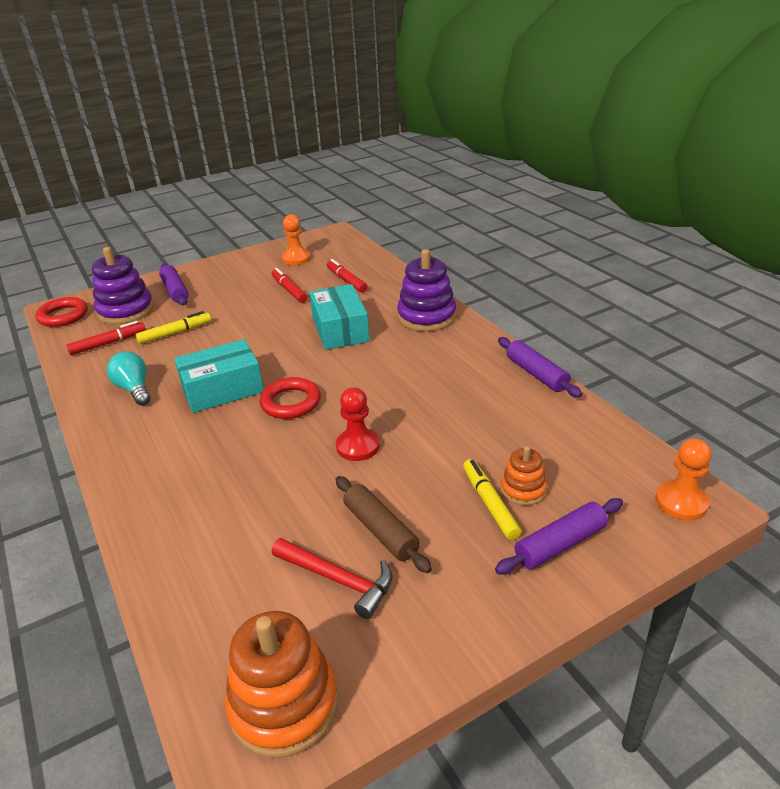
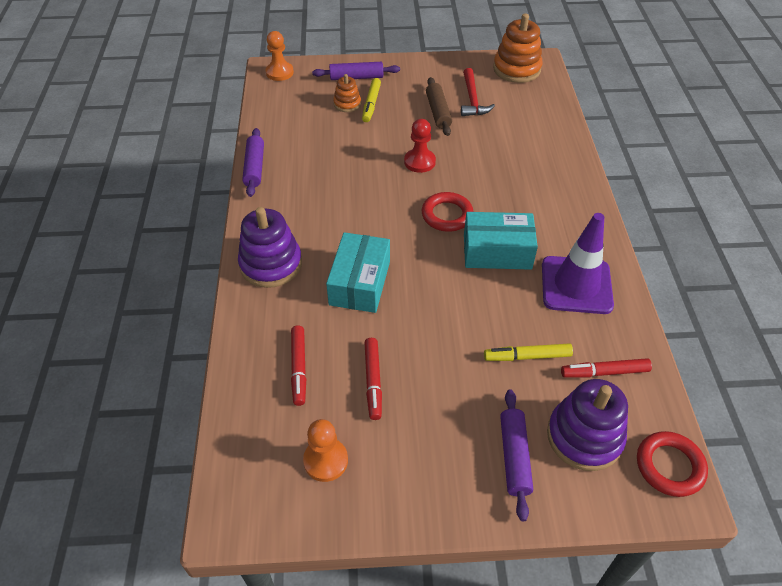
camera: 155 degrees left, 15 degrees up
(134, 389) = (576, 285): turquoise light bulb -> purple traffic cone
(338, 579) = (472, 99): red hammer -> red hammer turned 150 degrees counterclockwise

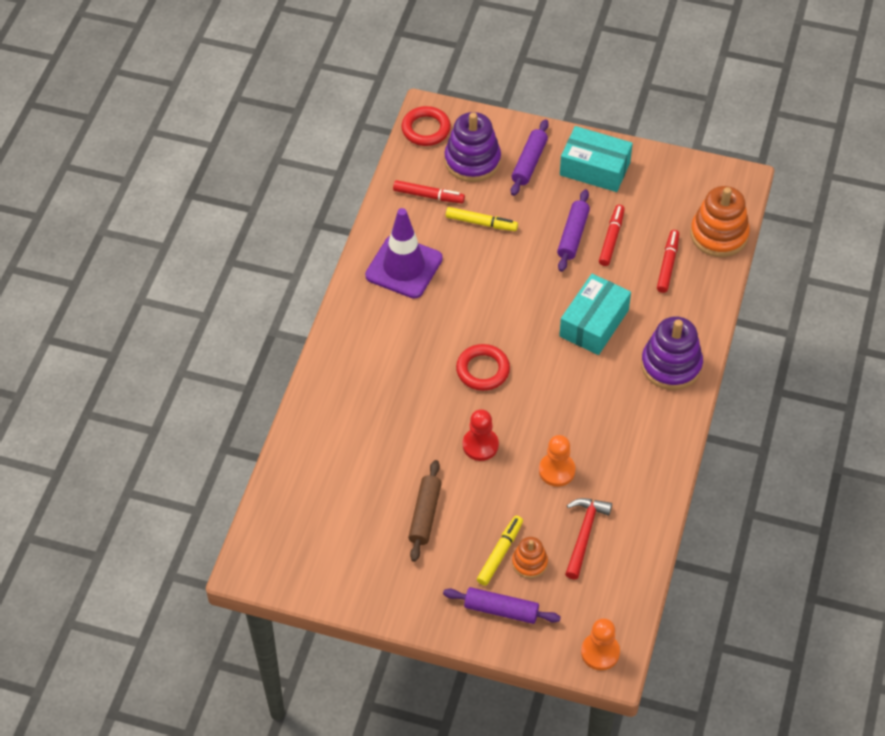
camera: 160 degrees left, 5 degrees up
(254, 167) = (664, 491): purple rolling pin -> purple rolling pin (573, 235)
(325, 460) = (664, 196): orange pawn -> orange pawn (557, 470)
(472, 99) = (373, 523): red hammer -> red hammer (584, 534)
(497, 251) = (455, 318): turquoise box -> turquoise box (595, 168)
(516, 69) = (287, 561): orange stacking toy -> orange stacking toy (719, 234)

